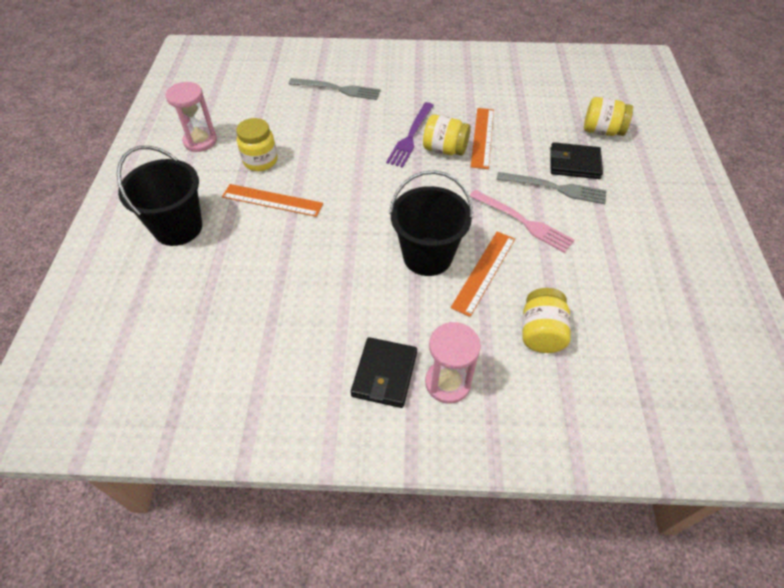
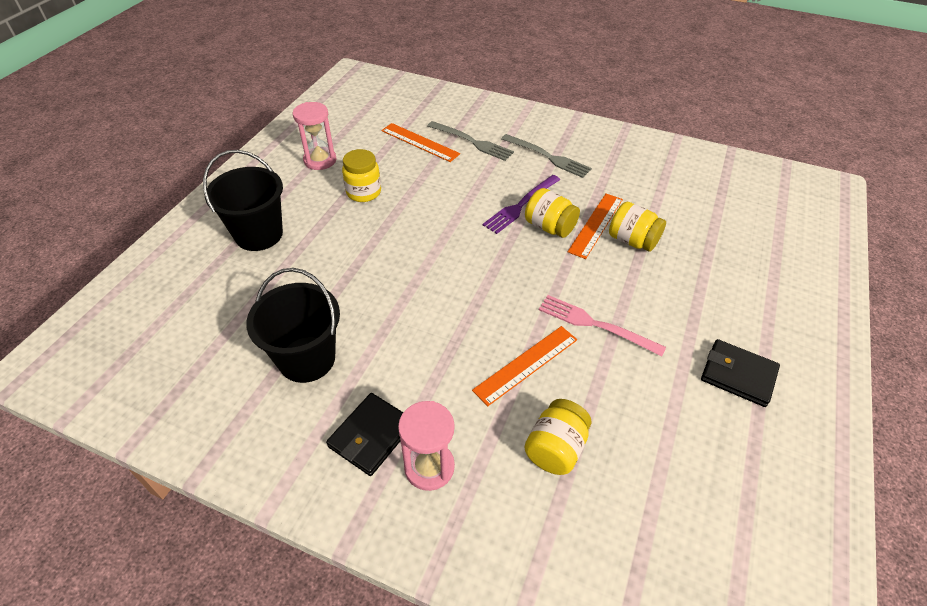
camera: 20 degrees right, 5 degrees down
(272, 200) = (355, 232): orange ruler -> orange ruler (420, 142)
(427, 256) = (475, 330): black bucket -> black bucket (307, 359)
(523, 222) = (595, 324): pink fork -> pink fork turned 150 degrees clockwise
(555, 188) = (649, 299): grey fork -> grey fork (548, 157)
(574, 163) = (685, 278): black wallet -> black wallet (738, 375)
(602, 131) = (735, 251): yellow jar -> yellow jar (632, 241)

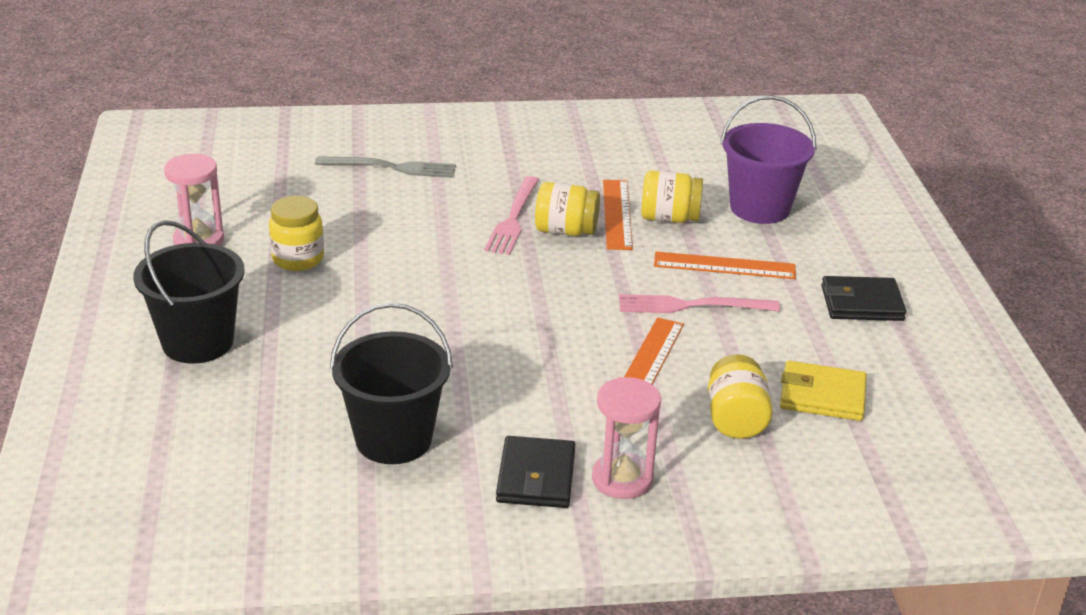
camera: 30 degrees left, 15 degrees down
(420, 142) = (321, 185): orange ruler -> orange ruler (724, 266)
(521, 205) = (513, 218): purple fork -> pink fork
(548, 157) = (502, 160): grey fork -> none
(643, 455) = (822, 395): none -> yellow wallet
(709, 254) = (760, 208): none -> purple bucket

